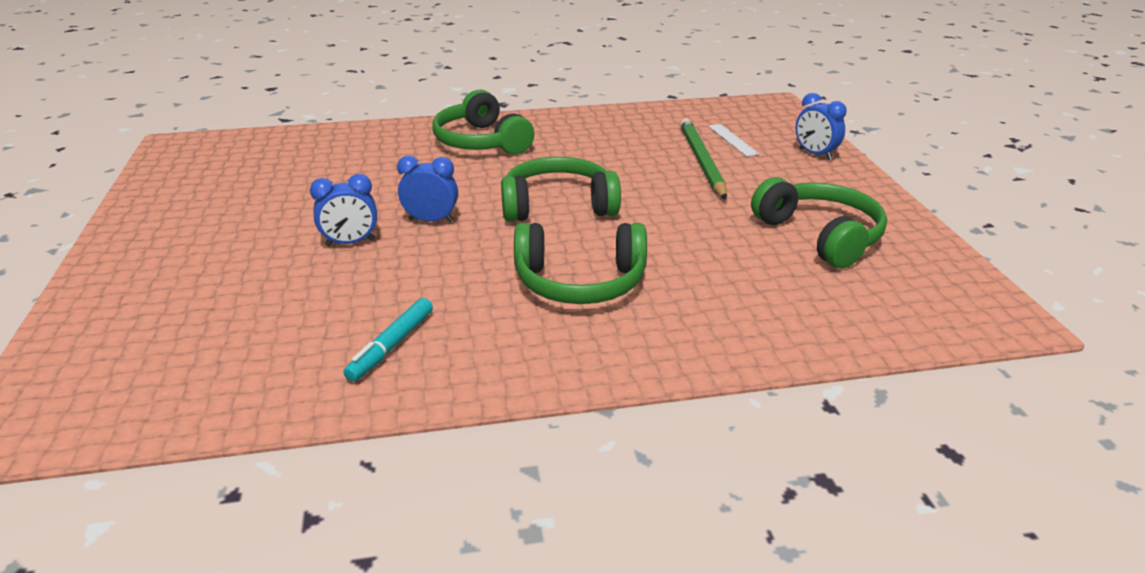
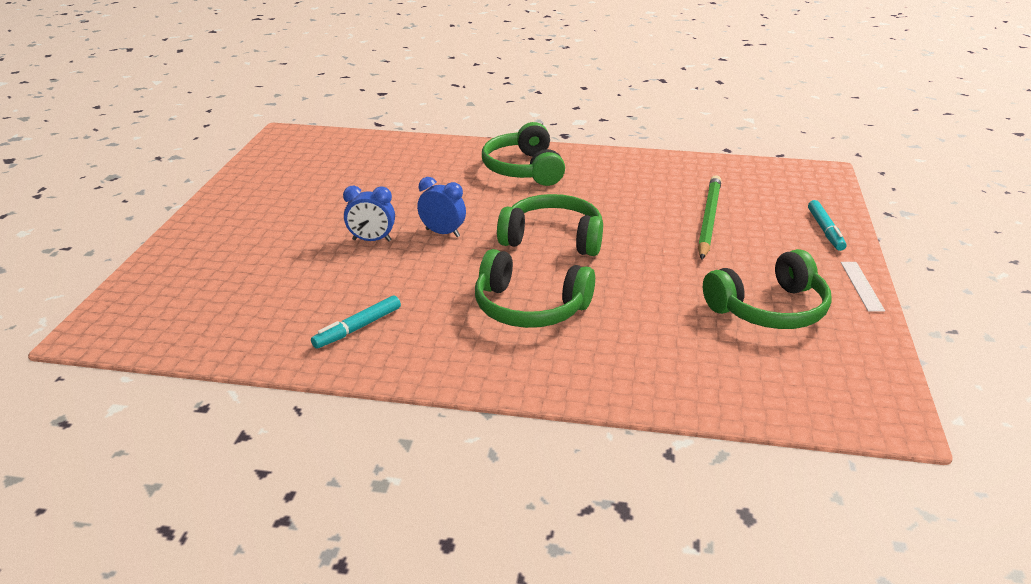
camera: 20 degrees right, 0 degrees up
(732, 140) = (753, 203): white ruler -> white ruler (861, 286)
(815, 154) = (825, 230): blue clock -> turquoise marker
(820, 236) = (769, 309): green headphones -> green headphones turned 75 degrees clockwise

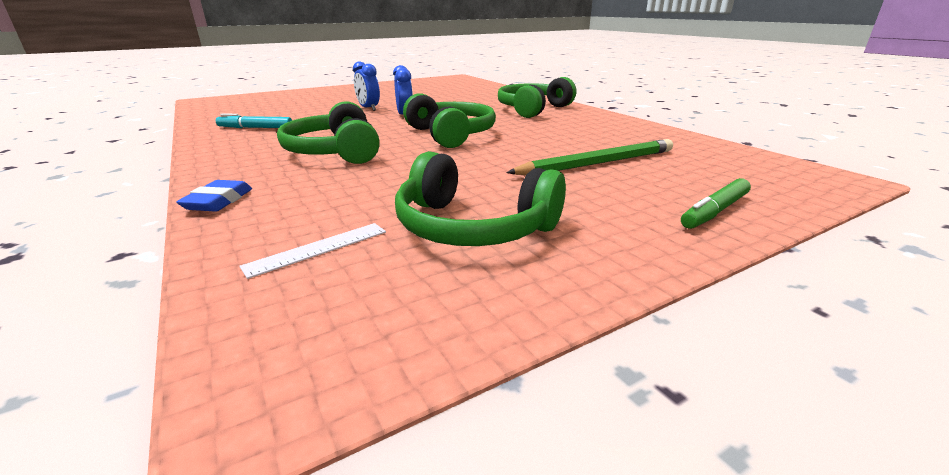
camera: 50 degrees right, 5 degrees down
(607, 393) = (218, 201): none -> blue eraser
(825, 230) = (715, 211): turquoise marker -> green marker
(861, 286) = (635, 265): white ruler -> white ruler (317, 248)

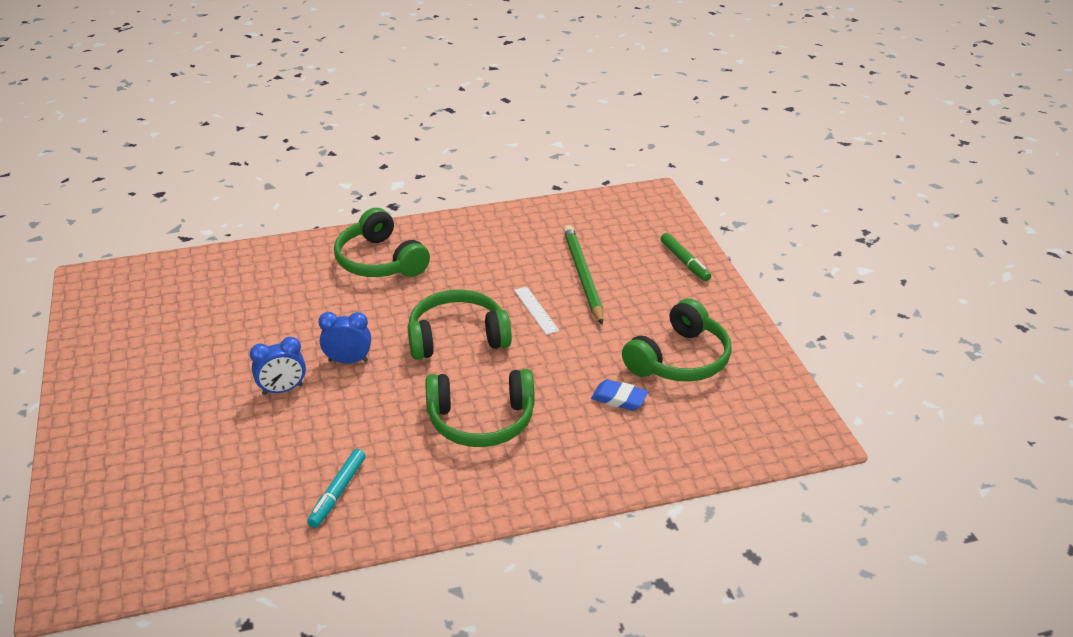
camera: 75 degrees left, 10 degrees up
(218, 201) = (595, 485): blue eraser -> blue eraser (619, 398)
(317, 248) = (693, 427): white ruler -> white ruler (536, 310)

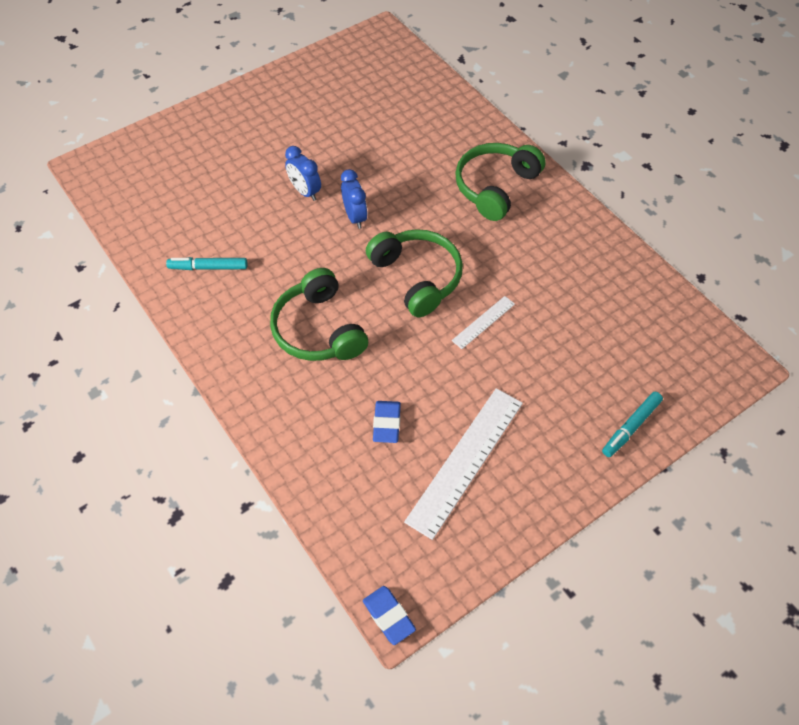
camera: 70 degrees right, 20 degrees up
(582, 276) = (556, 343): green pencil -> none
(679, 359) = (465, 460): green headphones -> white ruler
(684, 262) = (631, 427): green marker -> turquoise marker
(819, 444) = (389, 616): none -> blue eraser

